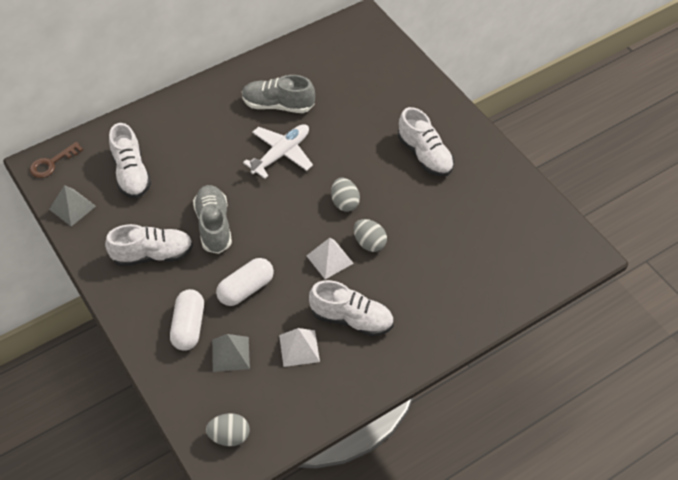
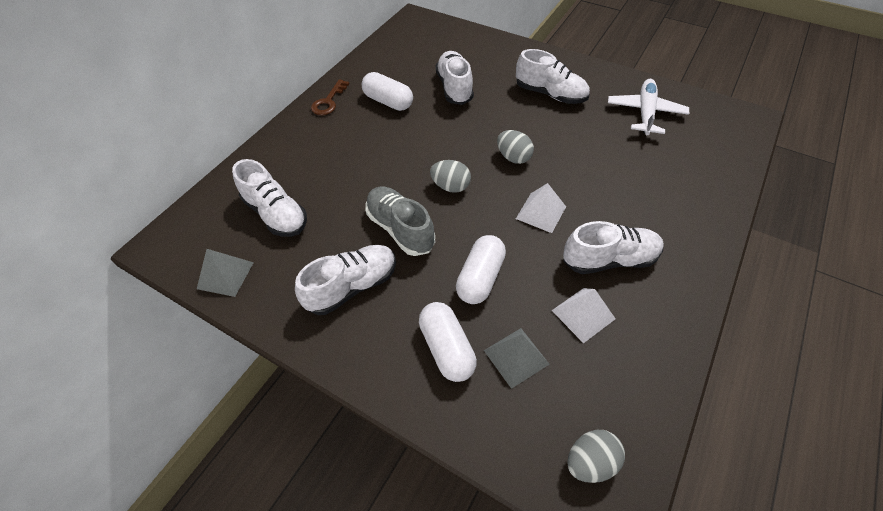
camera: 25 degrees left, 0 degrees up
(52, 163) = (175, 239): brown key -> brown key (328, 101)
(278, 105) = (388, 102): grey shoe -> white capsule
(281, 154) = (421, 139): white plane -> white plane (645, 113)
(345, 114) = (454, 88): none -> white shoe
(369, 243) = (565, 182): grey egg -> grey egg (450, 186)

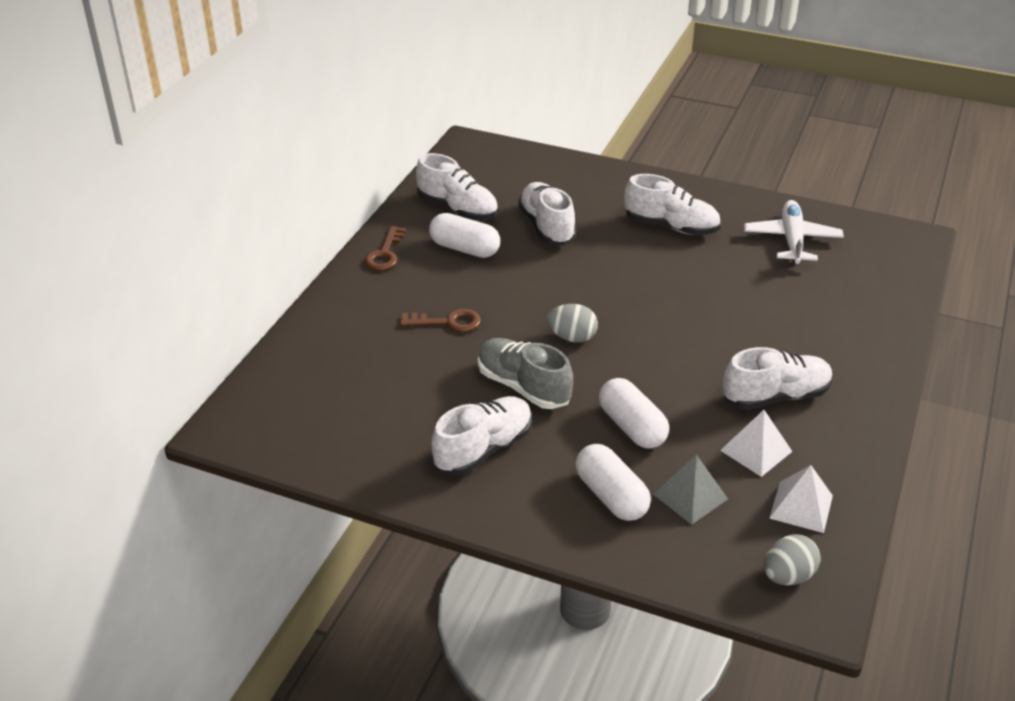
camera: 10 degrees left, 15 degrees down
(225, 275) = (323, 452): grey pyramid -> none
(276, 214) = (362, 384): white shoe -> white shoe (457, 209)
(358, 164) = (448, 322): none -> brown key
(480, 278) = (632, 427): white capsule -> white capsule turned 45 degrees counterclockwise
(513, 157) = (641, 300): grey egg -> none
(541, 212) = (687, 356): white pyramid -> white pyramid (801, 506)

